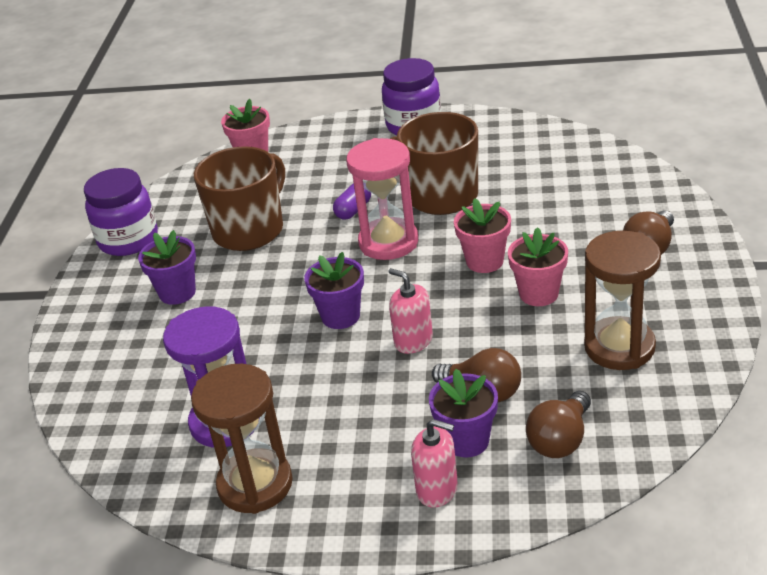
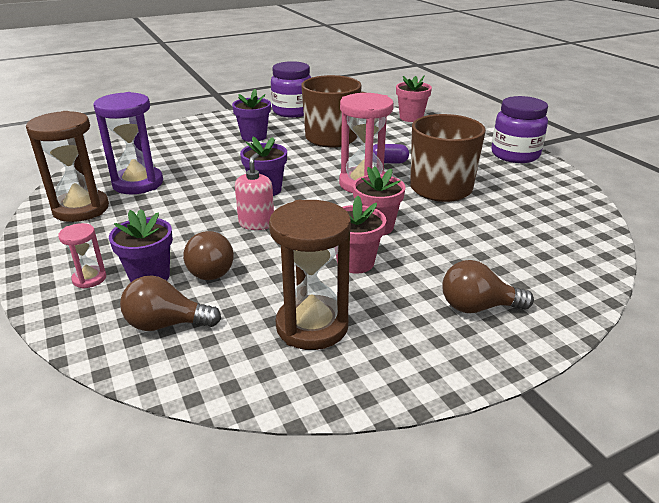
camera: 55 degrees right, 5 degrees down
(437, 489) = (89, 279): pink soap dispenser -> pink hourglass

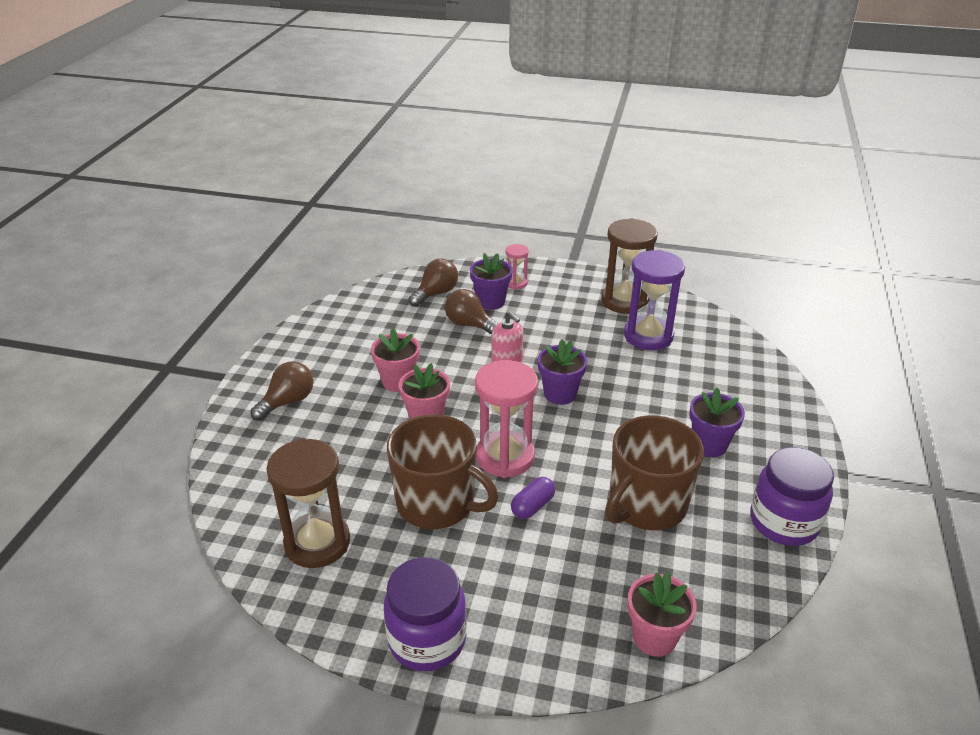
camera: 130 degrees right, 5 degrees up
(312, 326) = (366, 335): brown hourglass -> brown hourglass (317, 543)

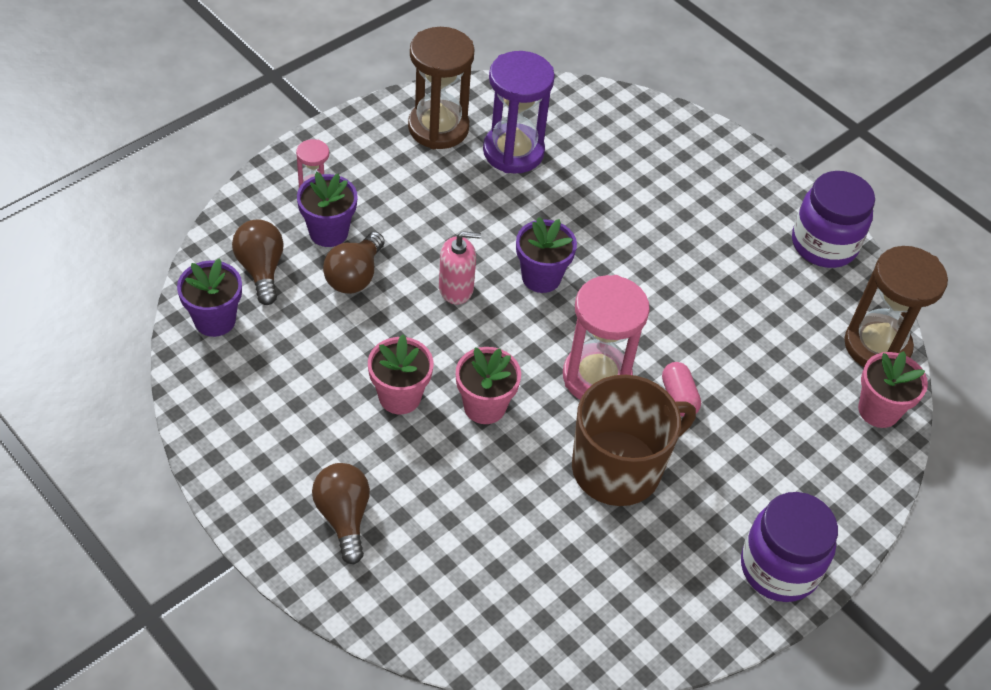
camera: 60 degrees left, 15 degrees up
(317, 543) = (598, 595): brown hourglass -> brown hourglass (877, 346)
(470, 325) = (354, 276): brown light bulb -> brown light bulb turned 45 degrees counterclockwise
(532, 506) = (678, 397): purple capsule -> pink capsule
(646, 505) = (738, 317): brown mug -> none
(709, 445) = (701, 222): purple flower pot -> purple flower pot (215, 320)

